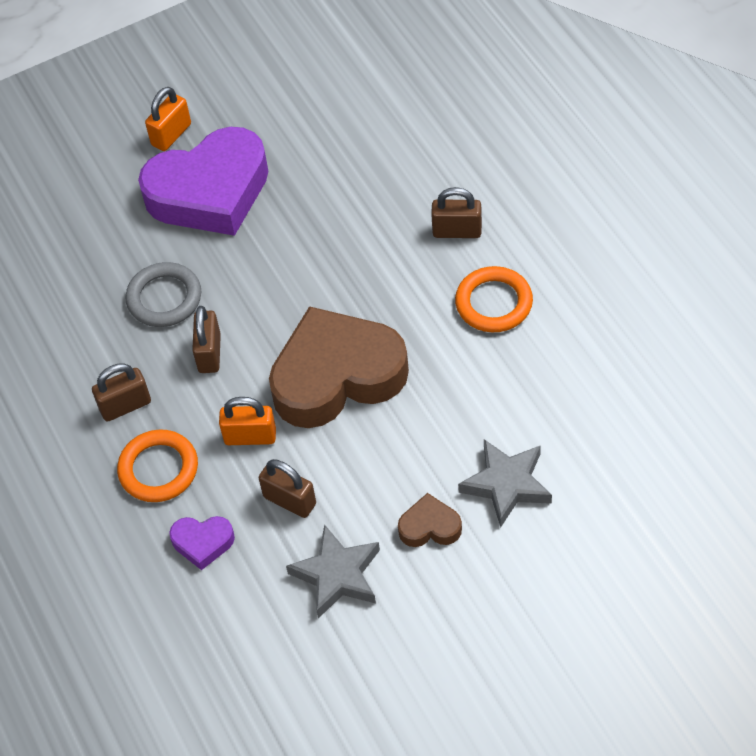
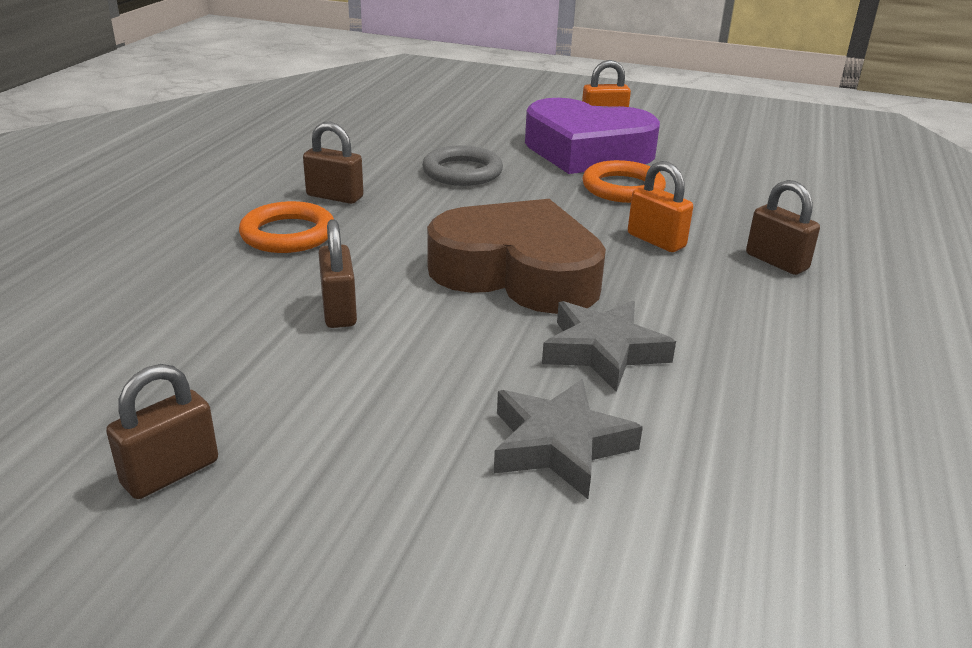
camera: 40 degrees right, 25 degrees down
(203, 543) = (229, 287): purple heart -> none
(209, 353) = (441, 208): brown padlock -> brown padlock (170, 473)
(250, 436) = (384, 260): orange padlock -> orange padlock (656, 241)
(337, 575) = (277, 382): grey star -> grey star (603, 351)
(430, 526) = (422, 415): brown heart -> none
(494, 303) = (750, 318): orange ring -> orange ring (623, 188)

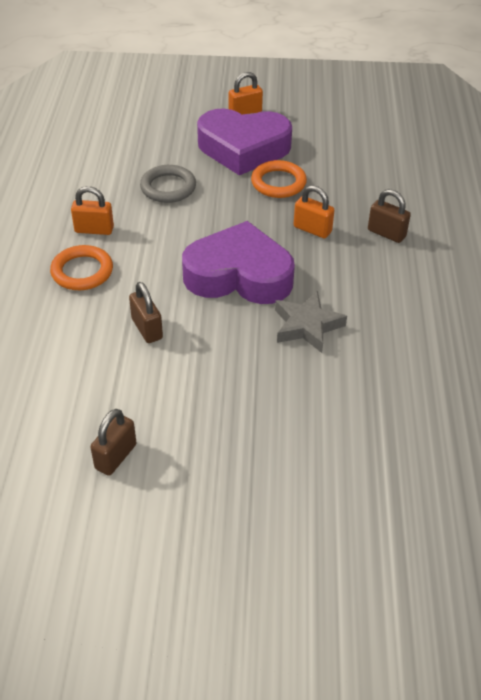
camera: 15 degrees left, 15 degrees up
(334, 196) = (94, 230): brown padlock -> orange padlock
(518, 273) = (239, 275): brown heart -> purple heart
(559, 445) = (303, 394): grey star -> none

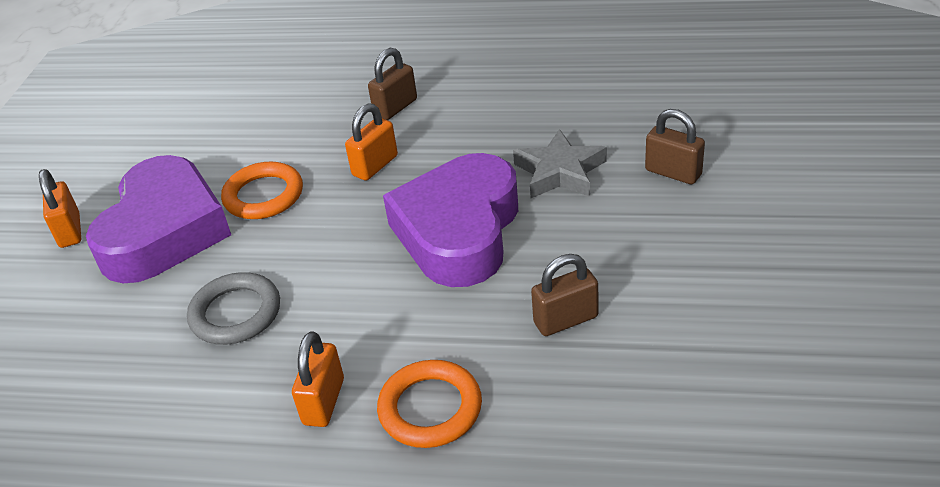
camera: 80 degrees left, 5 degrees down
(115, 456) = (810, 337): brown padlock -> brown padlock (673, 173)

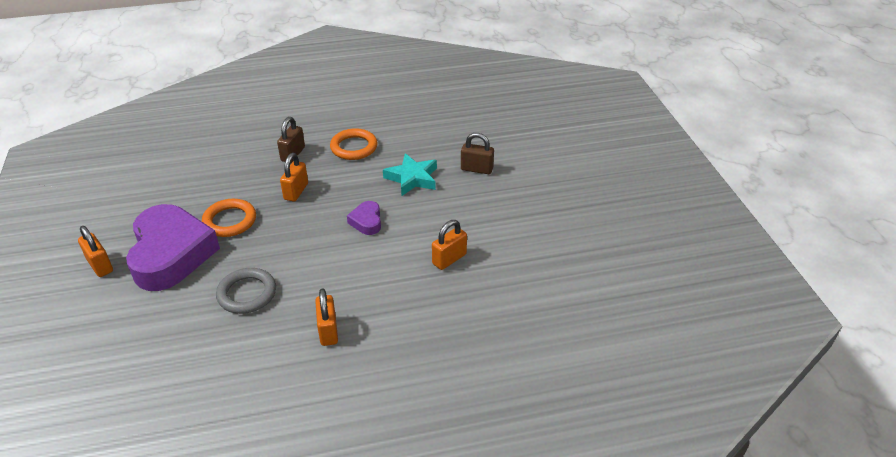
camera: 25 degrees left, 0 degrees up
(430, 408) = (393, 321): orange ring -> orange ring (354, 147)
(459, 231) = (366, 221): purple heart -> purple heart, size x0.43
(560, 172) = (412, 178): grey star -> turquoise star
(565, 320) = (449, 259): brown padlock -> orange padlock

